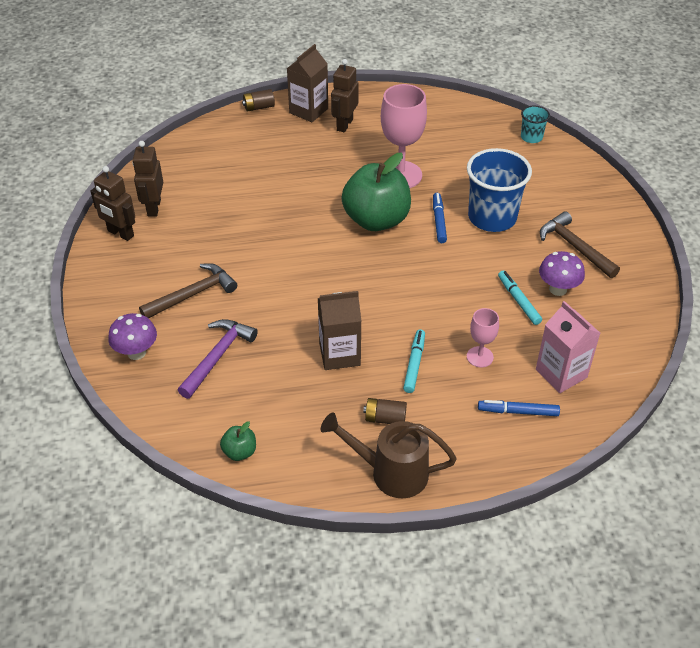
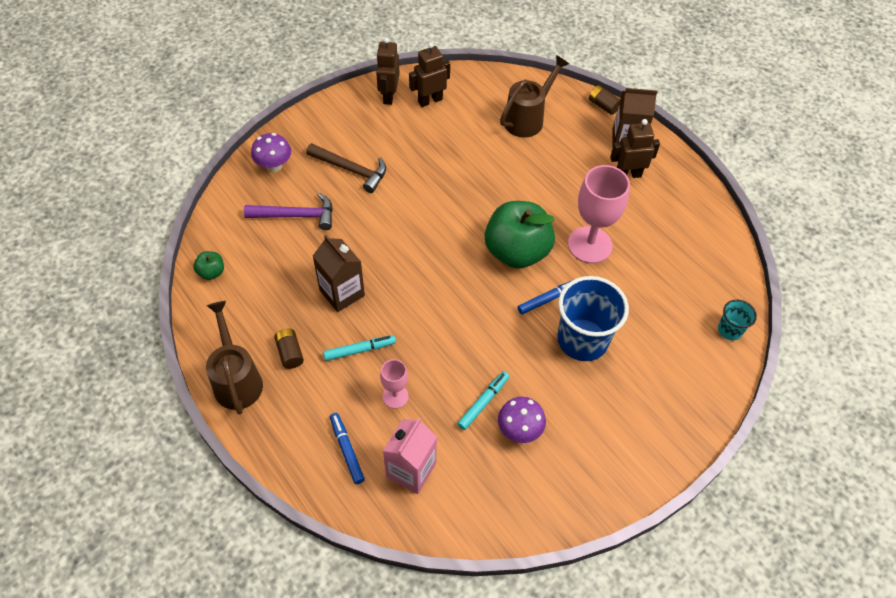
camera: 60 degrees right, 10 degrees up
(233, 155) = (528, 119): none -> brown watering can
(574, 247) = (588, 425): brown hammer -> none

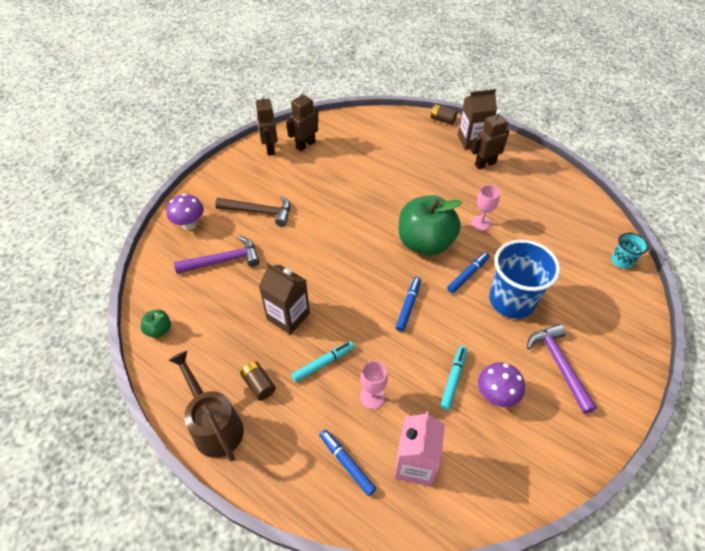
camera: 15 degrees left, 5 degrees down
(469, 315) = (408, 306): none -> blue marker
(528, 119) = (389, 141): brown watering can -> none
(590, 245) = (481, 223): pink goblet -> pink goblet, size x0.52
(600, 419) = (559, 364): none -> purple hammer

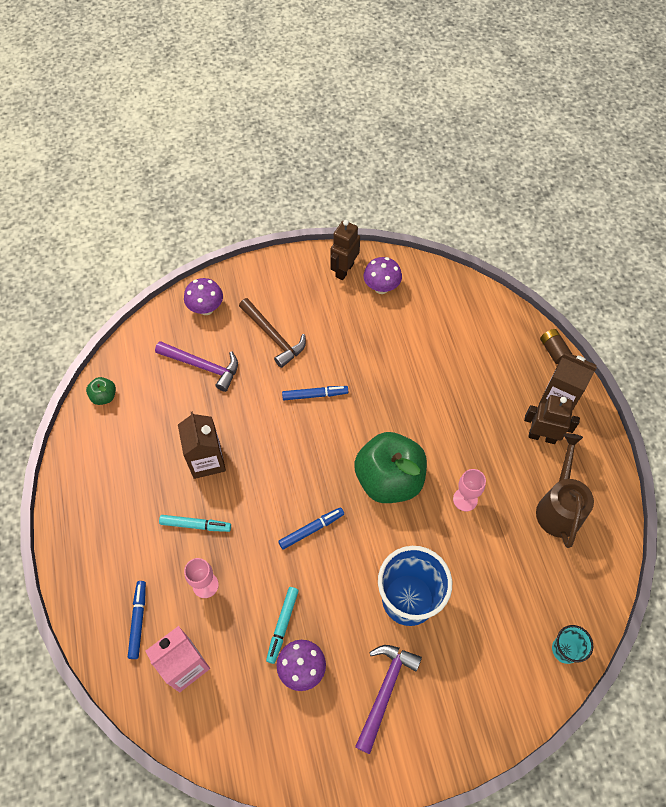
camera: 40 degrees right, 10 degrees up
(215, 425) = (77, 511): brown watering can -> brown watering can (559, 507)
(259, 384) = (134, 503): brown battery -> none
(305, 145) = (381, 288): brown robot -> purple mushroom
(453, 379) = (282, 625): turquoise marker -> turquoise marker turned 135 degrees clockwise
(468, 275) = (395, 542): blue marker -> blue marker (315, 395)

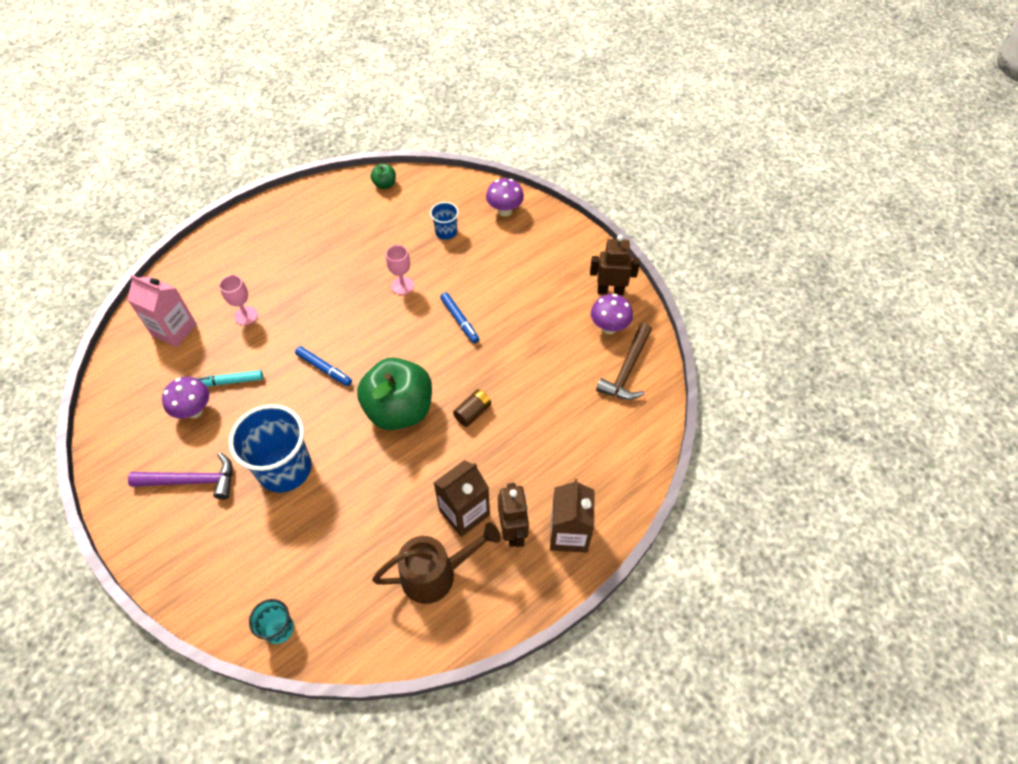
camera: 65 degrees right, 5 degrees down
(138, 620) = (202, 286): blue marker -> none
(195, 525) = (296, 288): turquoise marker -> none
(203, 366) = (446, 232): purple hammer -> blue cup
(207, 460) = (358, 271): brown carton -> brown carton (464, 512)
(273, 336) = (504, 267): brown hammer -> brown hammer (627, 370)
(465, 499) = (406, 482): pink goblet -> pink goblet (402, 286)
(553, 350) = (627, 509): brown battery -> brown battery (473, 412)

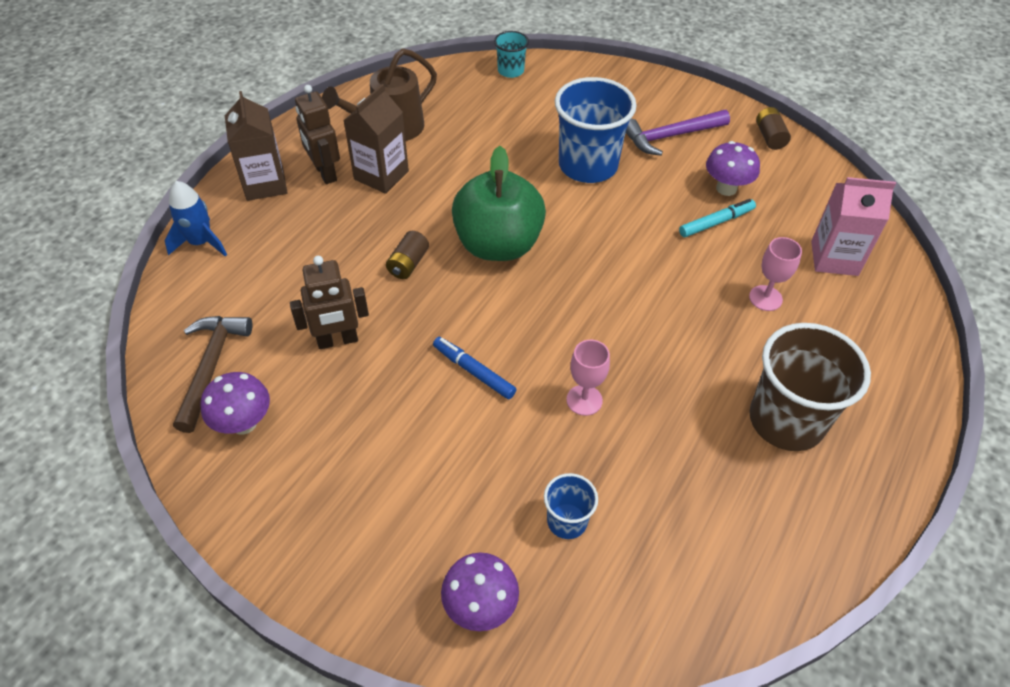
camera: 160 degrees right, 5 degrees down
(111, 453) = (770, 137): none -> brown battery
(298, 245) = (786, 420): none -> brown cup
(324, 369) = (617, 264): blue marker -> none
(385, 184) = (738, 597): green apple -> none
(610, 291) = (248, 488): brown robot -> brown robot (338, 340)
(629, 481) = (201, 242): none -> blue rocket

